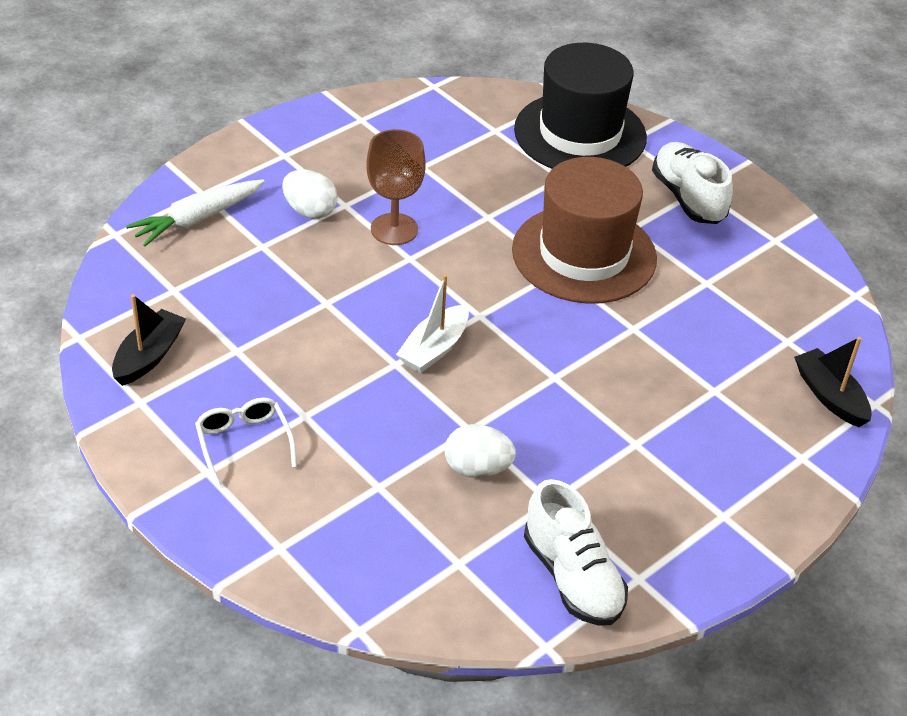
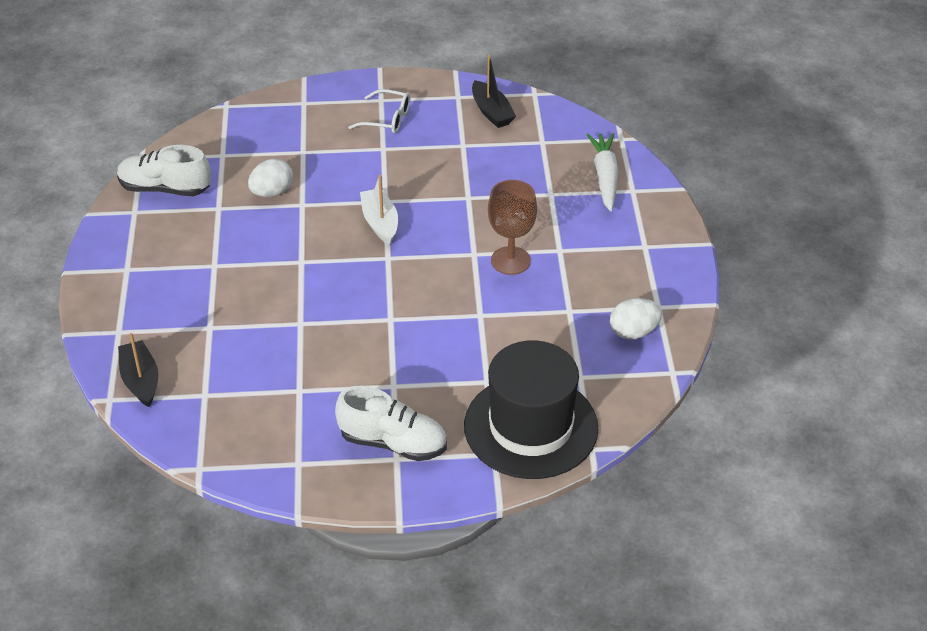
camera: 130 degrees right, 0 degrees up
(310, 211) = (568, 230): white egg -> white egg (633, 332)
(584, 254) = (392, 342): brown hat -> none
(830, 396) = (140, 380): black boat -> black boat turned 120 degrees counterclockwise

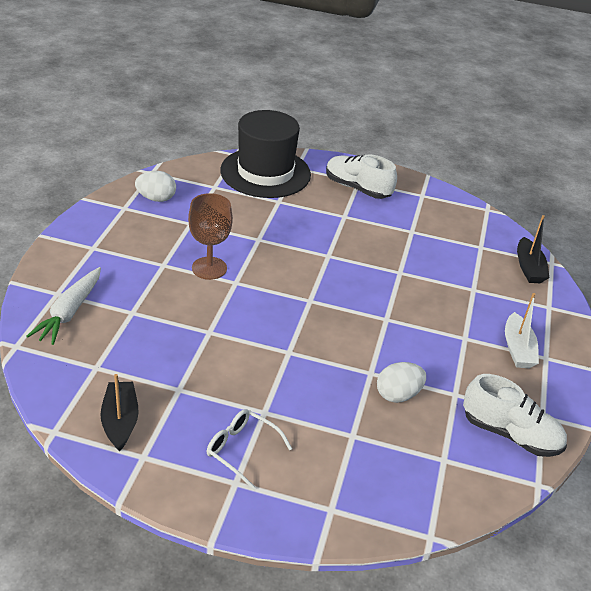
camera: 165 degrees left, 5 degrees down
(380, 223) = (303, 332): white boat -> white boat (517, 349)

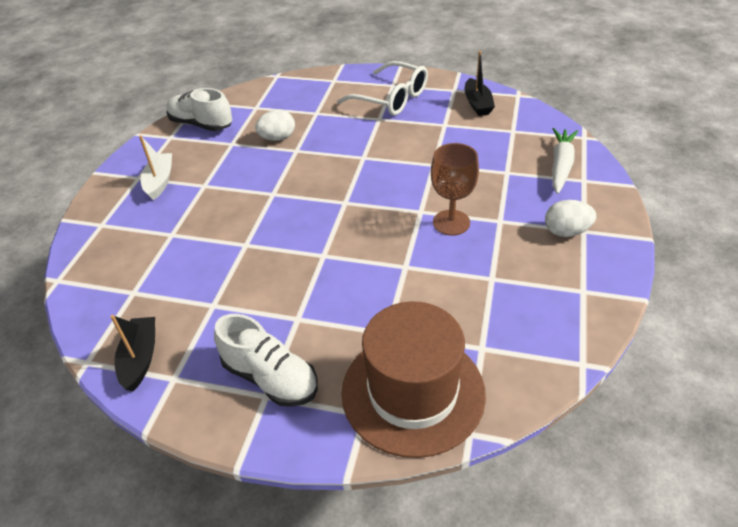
camera: 175 degrees left, 5 degrees up
(156, 198) = (551, 312): white egg -> white egg (566, 232)
(242, 450) = (391, 98): white glasses -> white glasses, size x1.64
(265, 172) = (413, 392): black hat -> brown hat
(529, 268) = (91, 269): black boat -> black boat (140, 358)

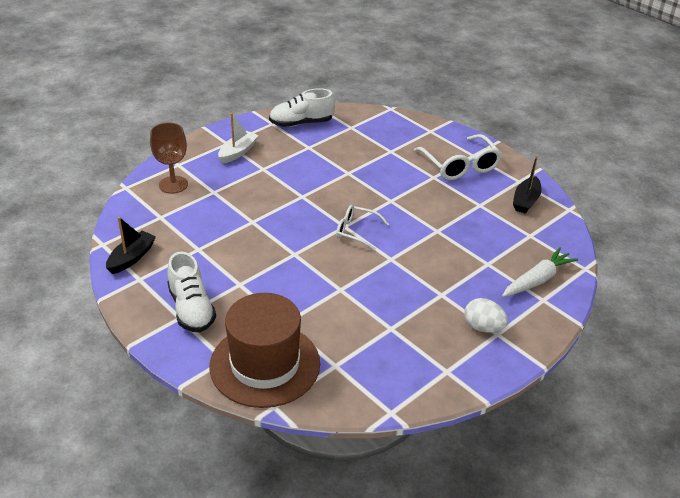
camera: 30 degrees right, 5 degrees down
(201, 124) = (301, 123): white shoe -> white shoe turned 75 degrees counterclockwise
(277, 138) = (344, 158): white egg -> none
(361, 202) = (356, 231): none -> white glasses
(451, 222) = (404, 277): brown goblet -> brown goblet (173, 185)

